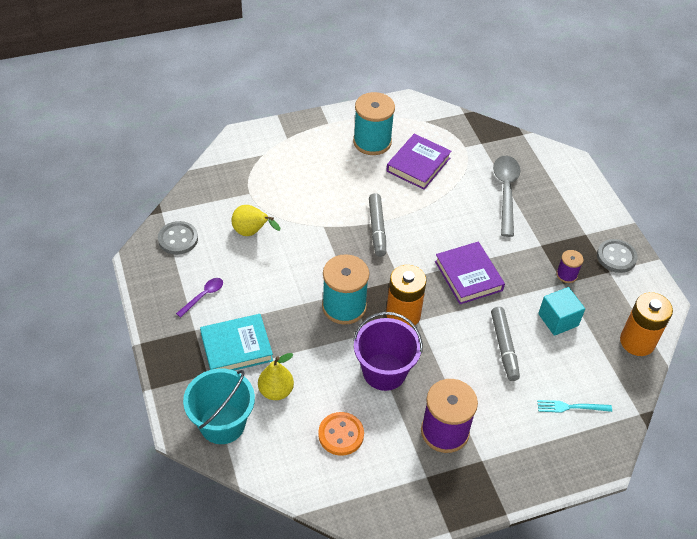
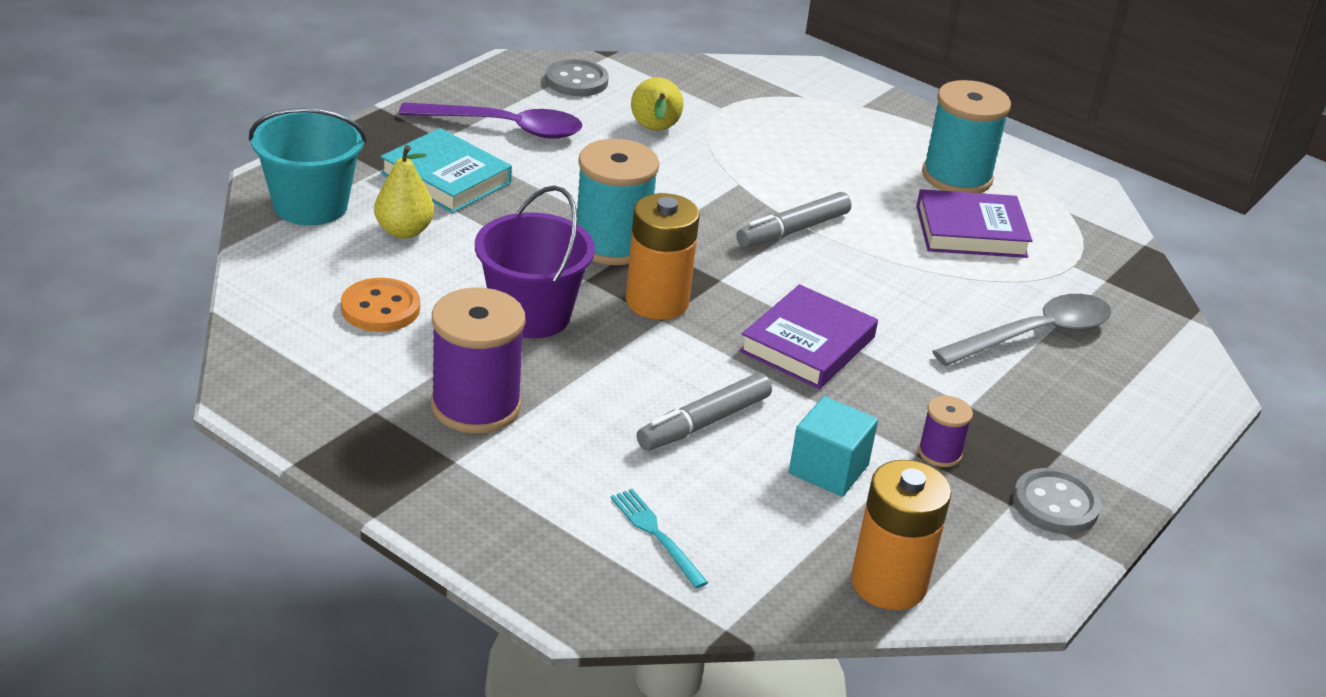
camera: 55 degrees right, 15 degrees down
(203, 296) = (504, 127): purple spoon -> purple spoon, size x1.95

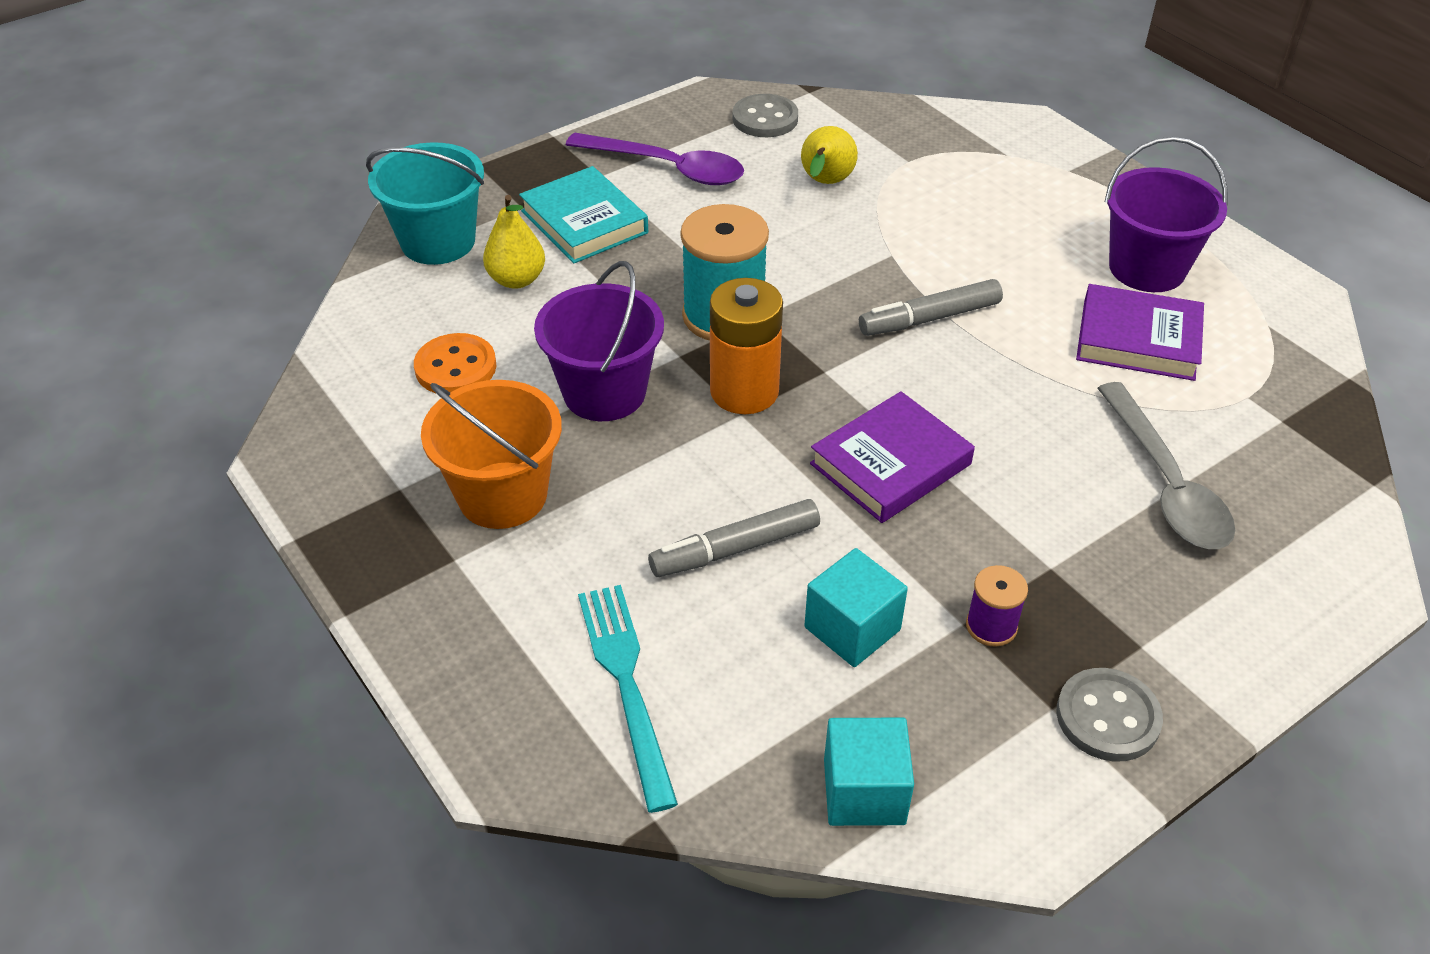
camera: 20 degrees right, 10 degrees up
(476, 406) = (502, 495): purple spool -> orange bucket
(656, 535) = (626, 684): turquoise fork -> turquoise fork, size x1.62
(888, 583) = (864, 791): orange battery -> turquoise cube
(957, 177) = (1147, 268): turquoise spool -> purple bucket
(1034, 335) = (1166, 483): grey spoon -> grey spoon turned 90 degrees clockwise

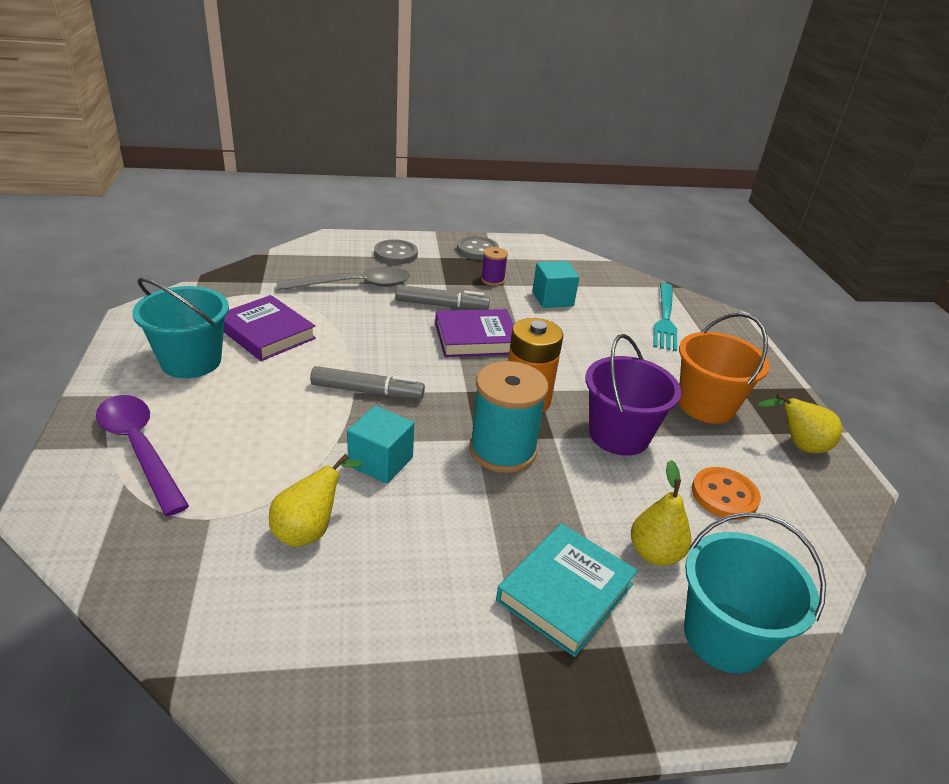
camera: 155 degrees left, 10 degrees down
(361, 482) = (798, 446): none -> yellow pear
(584, 222) = (565, 592): turquoise book -> turquoise book turned 45 degrees clockwise
(667, 168) = (439, 626): purple spoon -> purple spoon (140, 449)
(735, 549) = (586, 339): grey marker -> grey marker (441, 305)
(765, 119) = (273, 652): grey button -> grey button (395, 254)
(864, 791) = (585, 266): turquoise cube -> turquoise cube (380, 461)
(1147, 268) = (191, 361): purple bucket -> turquoise bucket
(1166, 483) = (354, 285): grey spoon -> grey spoon turned 60 degrees clockwise

